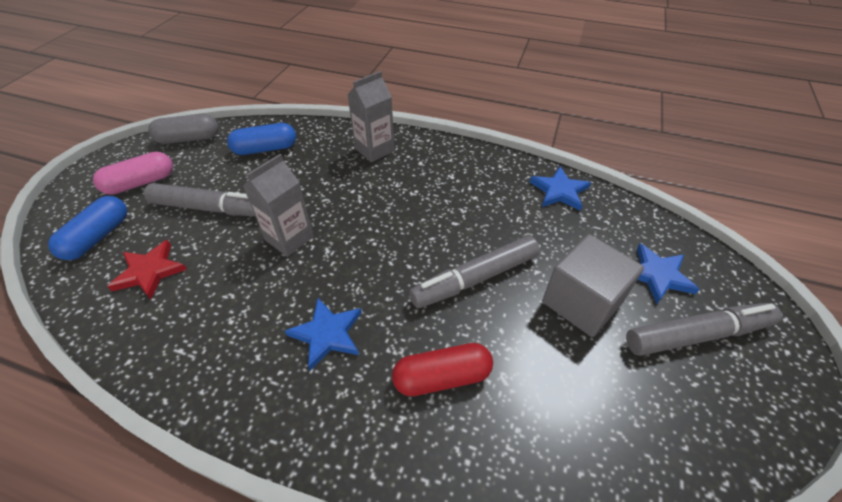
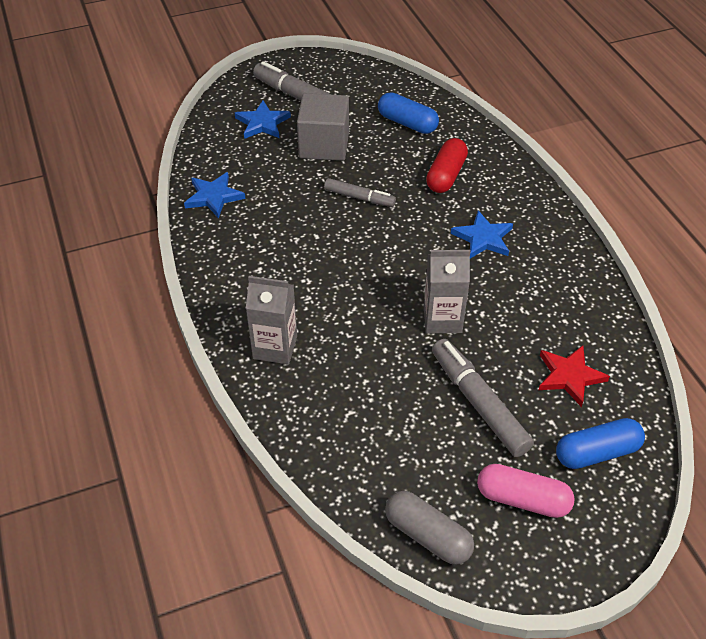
camera: 130 degrees left, 0 degrees up
(265, 149) = (365, 440): blue capsule -> blue capsule (407, 123)
(442, 377) = (446, 175): red capsule -> red capsule turned 75 degrees clockwise
(475, 278) = (359, 197): grey marker -> grey marker, size x0.61

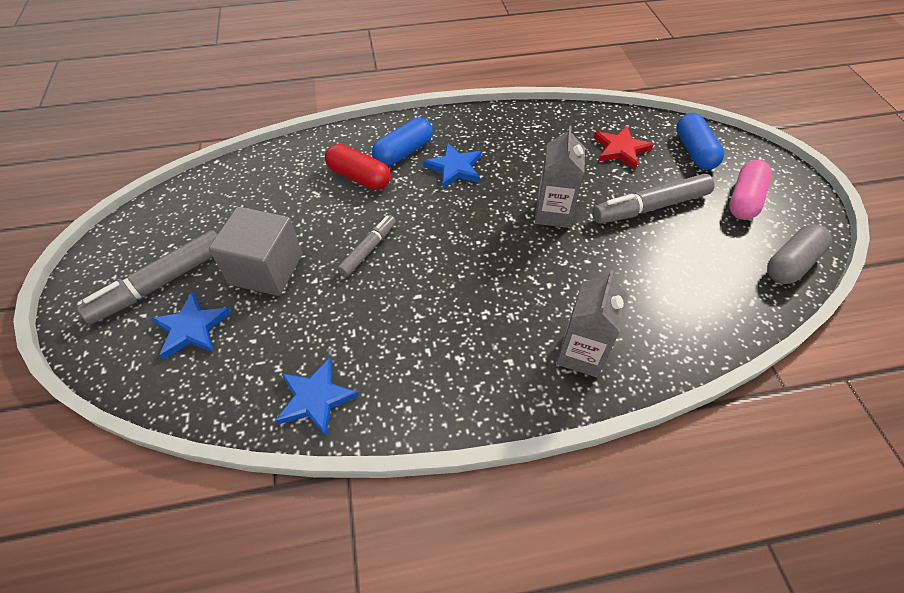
camera: 80 degrees left, 5 degrees up
(407, 123) = (264, 192): blue capsule -> blue capsule (403, 152)

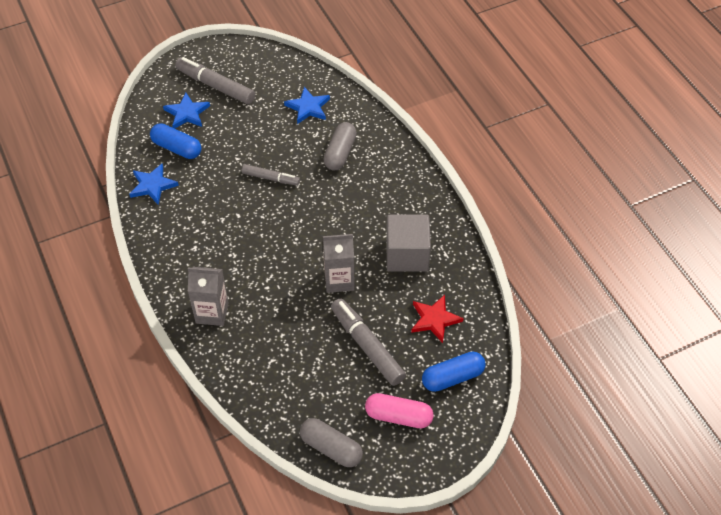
camera: 75 degrees right, 0 degrees up
(266, 269) = (239, 131): grey cube -> grey cube (407, 255)
(359, 177) = (340, 153): red capsule -> grey capsule
(403, 152) = (377, 172): blue capsule -> blue capsule (177, 148)
(454, 168) = (370, 208): blue star -> blue star (308, 107)

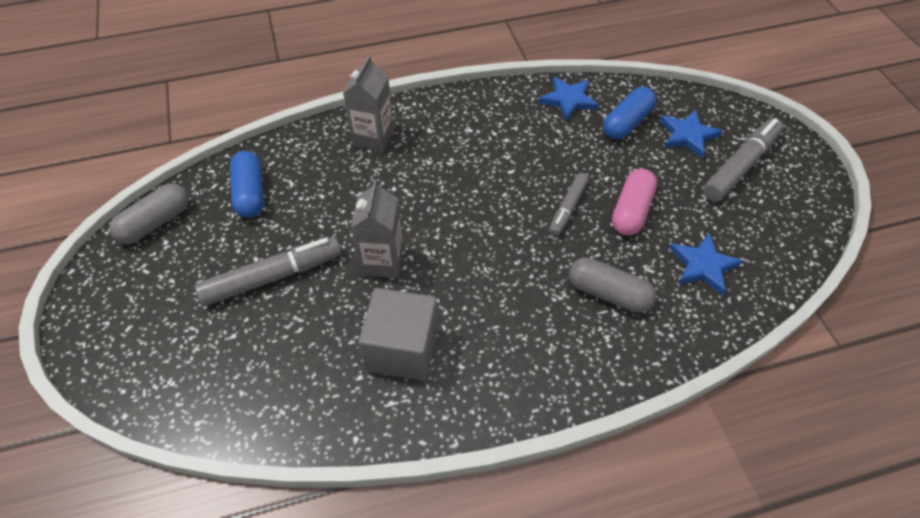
camera: 100 degrees right, 0 degrees up
(398, 416) = (160, 295): pink capsule -> pink capsule (631, 211)
(434, 319) = (282, 364): red star -> none
(452, 377) = (184, 368): blue capsule -> blue capsule (250, 193)

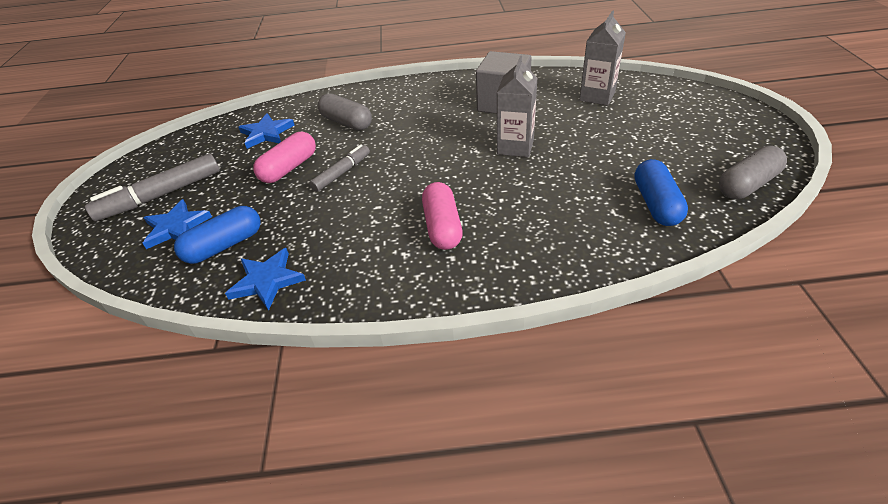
camera: 165 degrees left, 10 degrees down
(272, 277) = (609, 142): grey marker -> none
(373, 138) = (521, 253): grey carton -> grey carton (597, 96)
(443, 155) = (442, 227): none -> pink capsule

